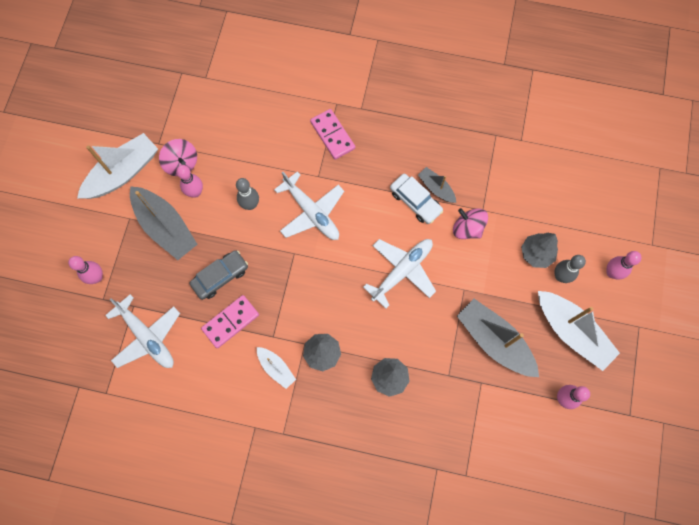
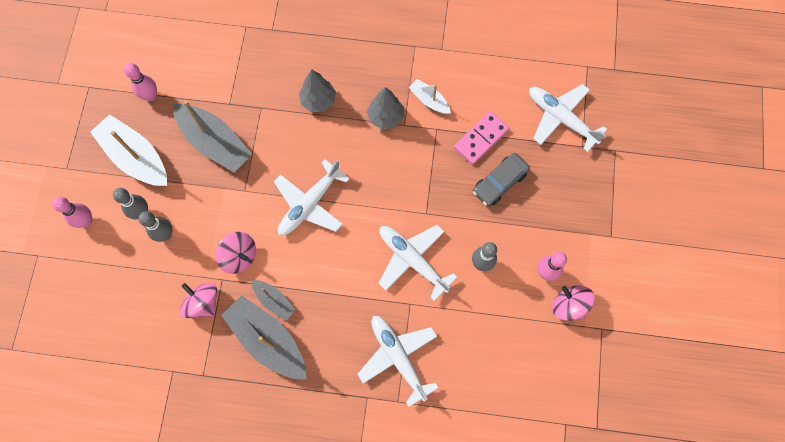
camera: 175 degrees right, 0 degrees up
(97, 277) = (627, 171): pink bowling pin -> none
(123, 173) = (632, 288): white boat -> none
(165, 227) = (569, 230): grey boat -> grey boat (268, 340)
(332, 135) = (398, 357): pink domino -> white plane
(415, 201) = (297, 282): white car -> none
(498, 191) = (203, 303): none -> pink spinning top
(536, 254) = (165, 234): grey tree -> grey bowling pin

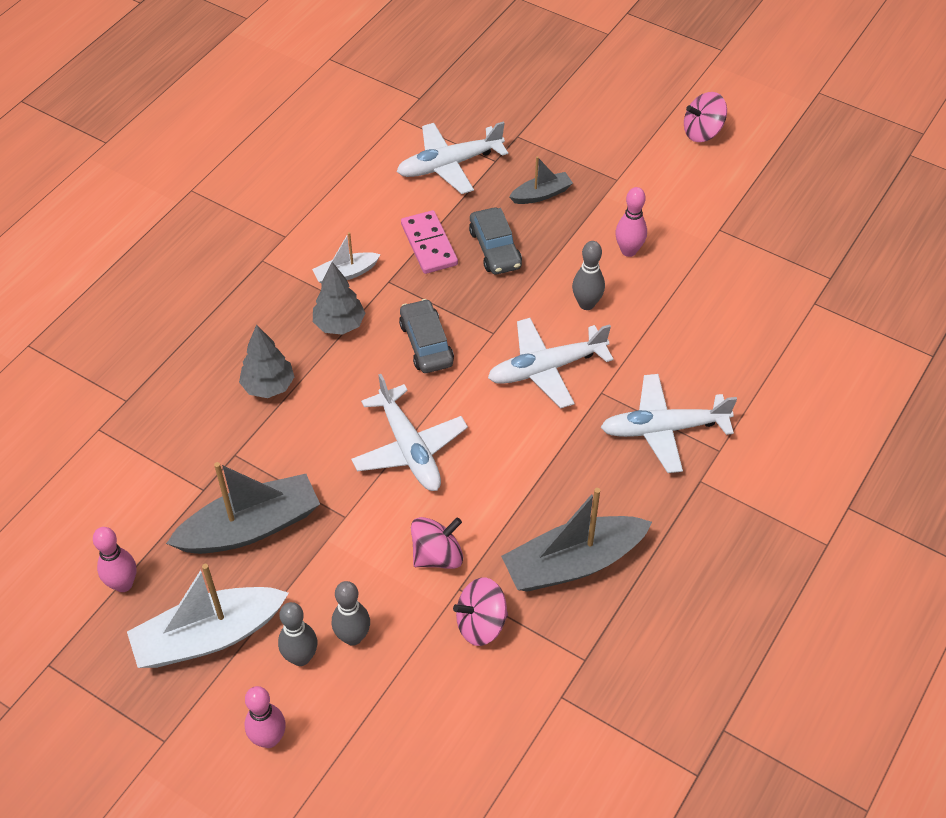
camera: 65 degrees left, 20 degrees down
(274, 301) = (522, 536): grey boat -> grey boat (541, 194)
(396, 176) = (426, 343): none -> grey car
(569, 305) = (678, 246): pink spinning top -> pink spinning top (702, 132)

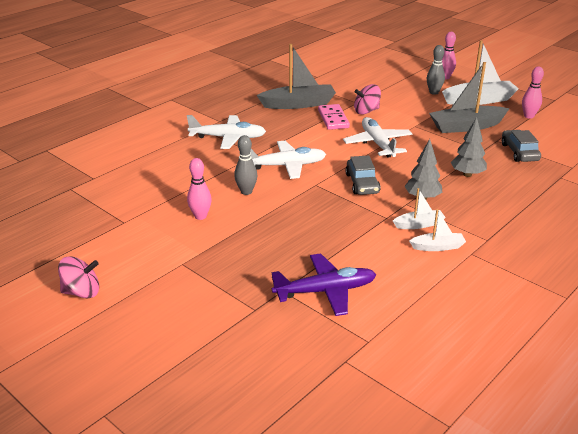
camera: 170 degrees left, 20 degrees down
(324, 240) = (437, 247): none -> white boat
(353, 637) = (409, 95): grey bowling pin -> none
(429, 244) = (352, 235): pink domino -> pink domino (333, 119)
(450, 165) = (325, 291): white plane -> purple plane
(481, 623) = (348, 93): pink spinning top -> none
(495, 249) = (301, 228): grey car -> grey car (519, 152)
(541, 194) = (251, 259): grey boat -> none

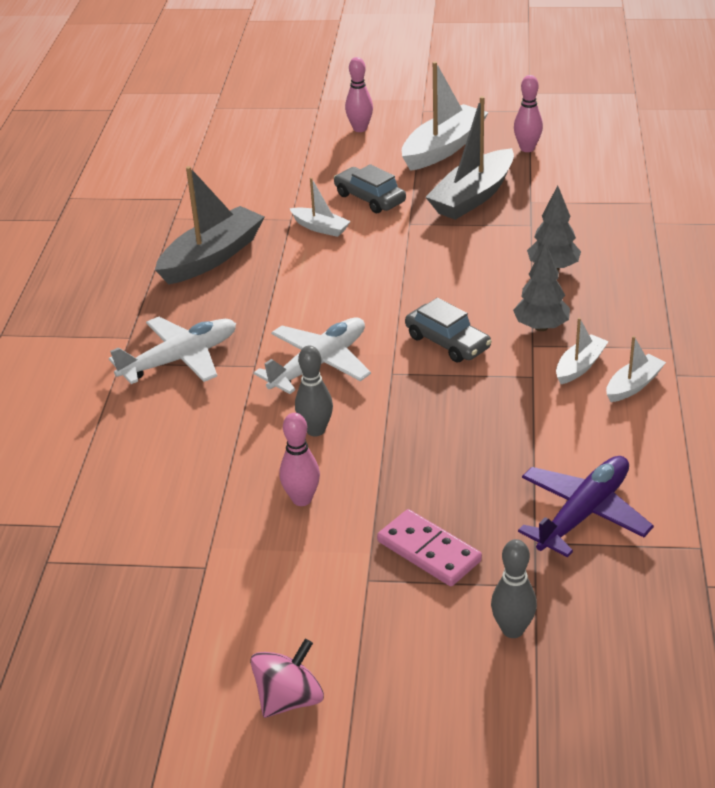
camera: 35 degrees left, 5 degrees up
(333, 119) = (291, 260): pink domino -> pink domino (428, 551)
(366, 111) = (320, 228): pink spinning top -> white boat
(377, 144) = (396, 273): white plane -> none
(434, 92) = (373, 159): grey bowling pin -> grey bowling pin (512, 630)
(519, 152) = (574, 207): grey car -> grey car (370, 198)

